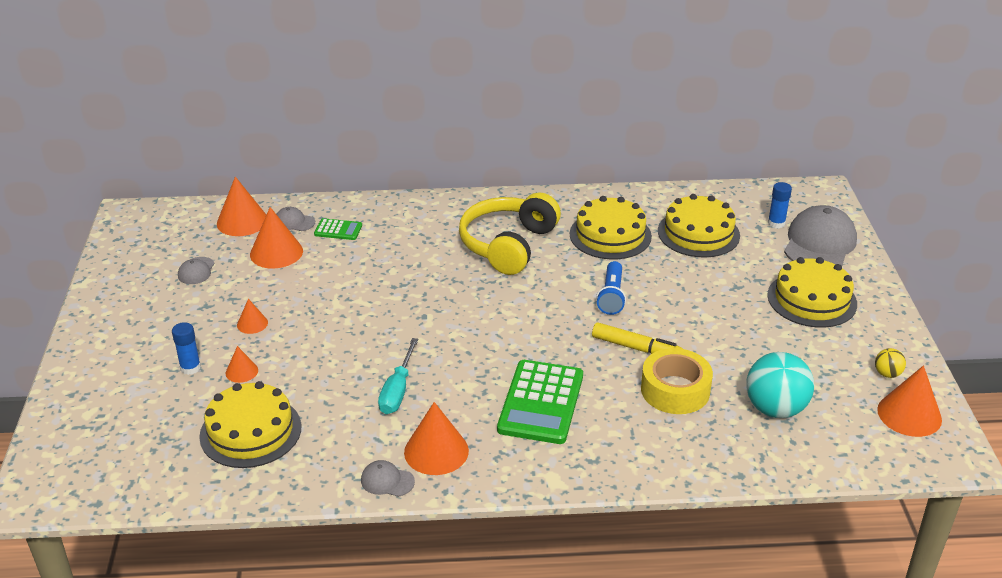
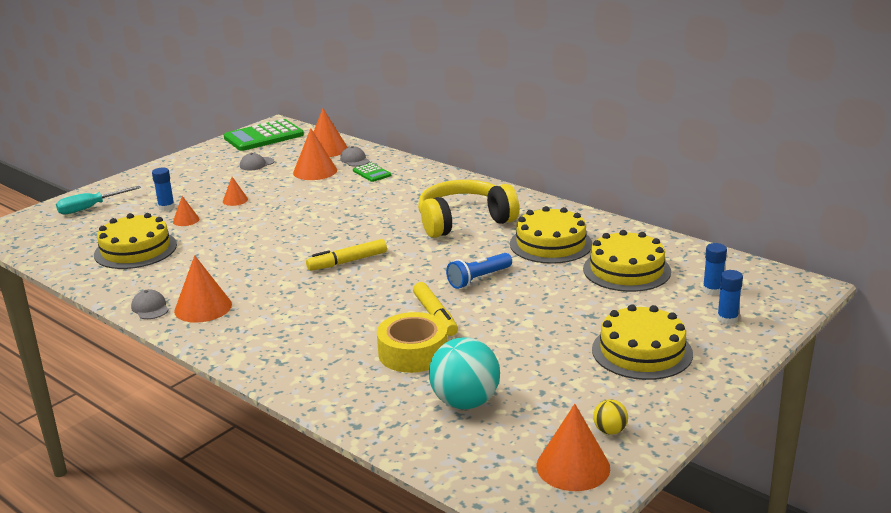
camera: 45 degrees right, 10 degrees down
(398, 390) = (244, 267): turquoise screwdriver -> turquoise screwdriver (90, 208)
(480, 335) = (347, 262): none -> yellow marker
(541, 402) = (311, 314): green calculator -> green calculator (264, 136)
(819, 243) = (727, 319): grey cap -> blue glue stick

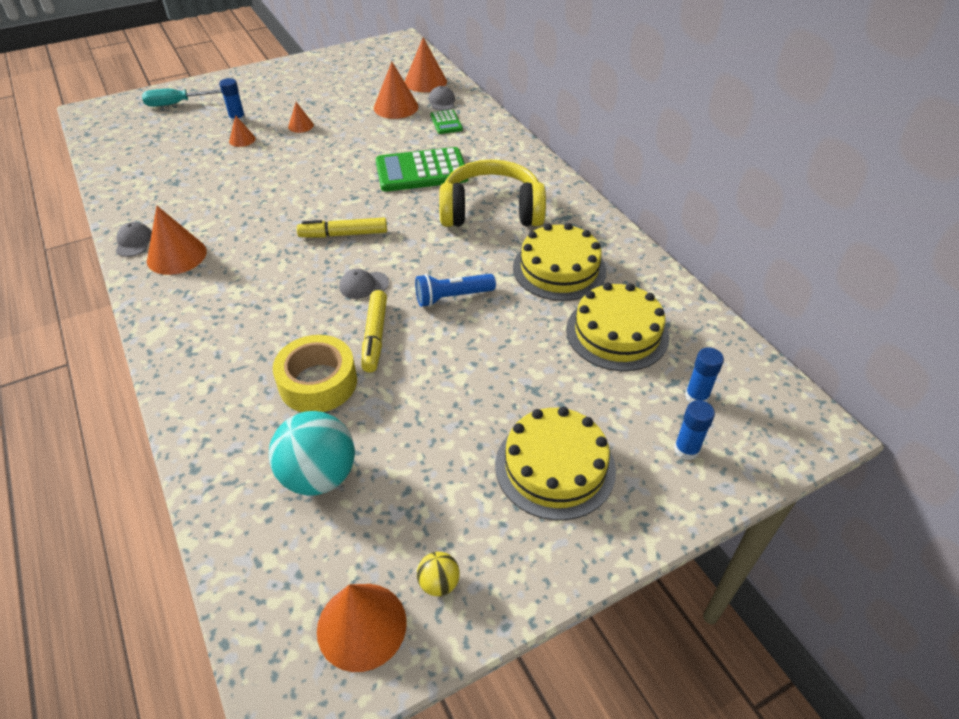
camera: 20 degrees right, 20 degrees up
(135, 250) = (175, 165): yellow cake -> none
(256, 164) = (351, 85): grey cap -> grey cap (363, 285)
(264, 136) = (381, 53): green calculator -> green calculator (421, 171)

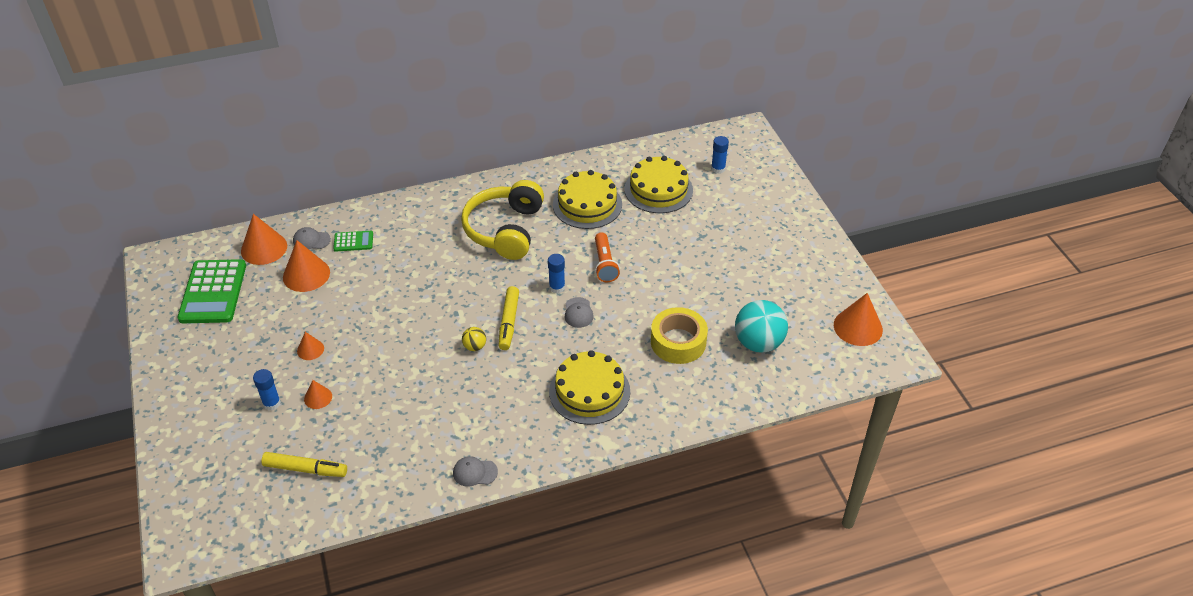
camera: 80 degrees left, 0 degrees up
(176, 255) = (506, 437): orange cone -> none
(177, 104) = (206, 463): turquoise screwdriver -> none
(375, 336) = (637, 309): yellow marker -> yellow marker (305, 469)
(421, 171) = (430, 266): green calculator -> green calculator (213, 292)
(439, 583) = (834, 294): yellow ball -> yellow ball (474, 346)
(452, 297) = (604, 264): blue flashlight -> orange flashlight
(555, 467) = (762, 237): yellow cake -> yellow cake (589, 391)
(686, 449) = (756, 182): blue glue stick -> blue glue stick (557, 287)

